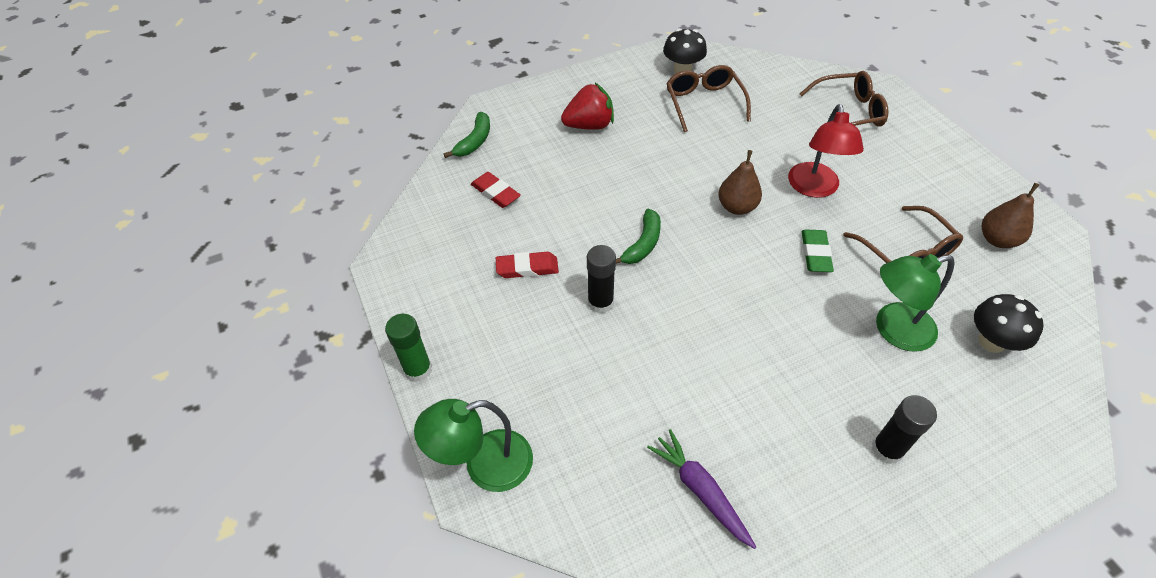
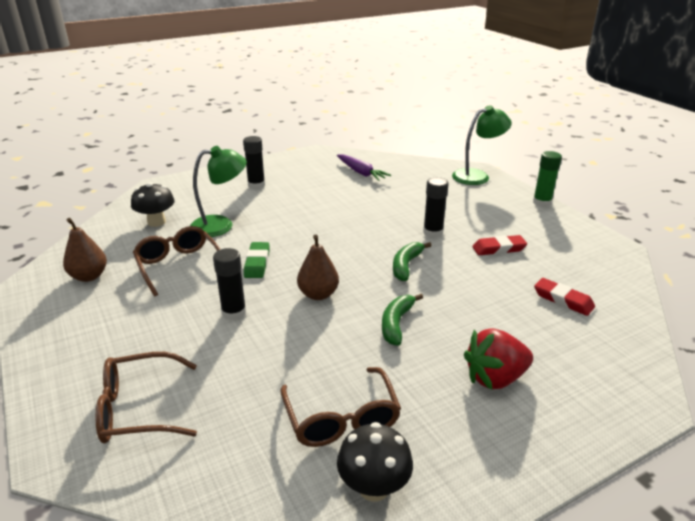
camera: 175 degrees right, 20 degrees down
(474, 141) = (628, 353): green banana -> green banana (396, 324)
(814, 188) = (234, 312): red lamp -> black glue stick

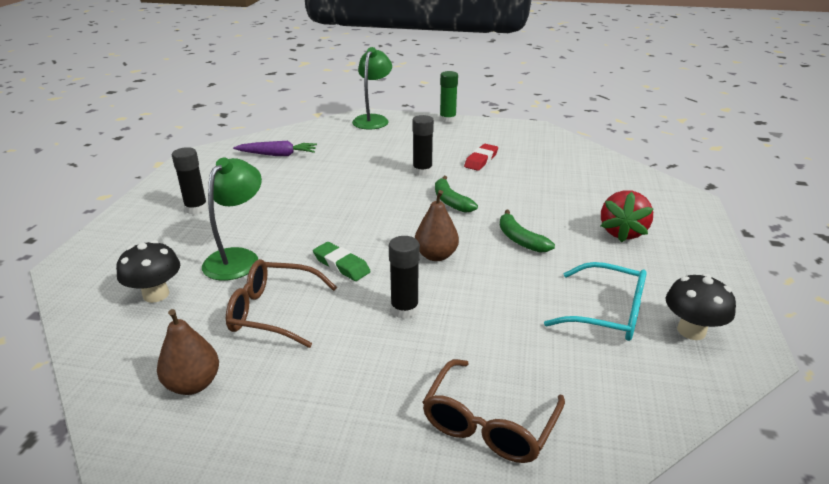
camera: 50 degrees left, 0 degrees up
(341, 418) = (606, 313): brown glasses -> turquoise glasses
(563, 300) = (568, 171): red eraser -> none

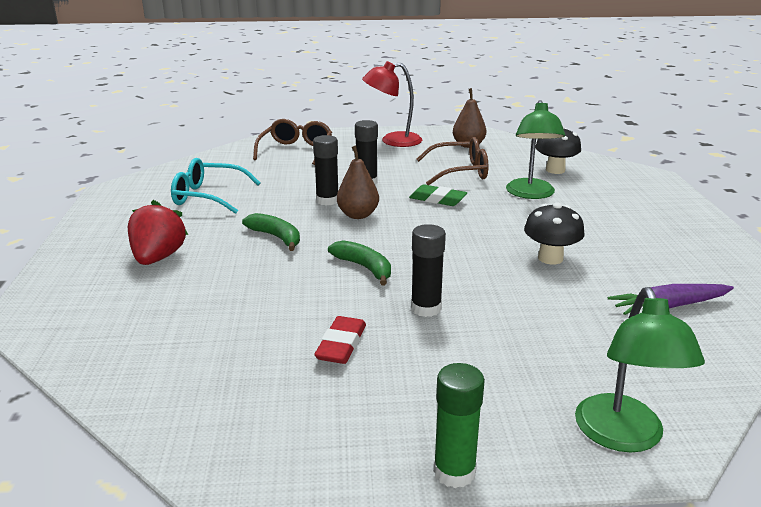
camera: 165 degrees right, 5 degrees down
(196, 208) = (638, 224): black glue stick -> black glue stick (327, 200)
(304, 429) = (392, 141): none -> red lamp
(691, 331) = (147, 194): black mushroom -> black mushroom (550, 258)

